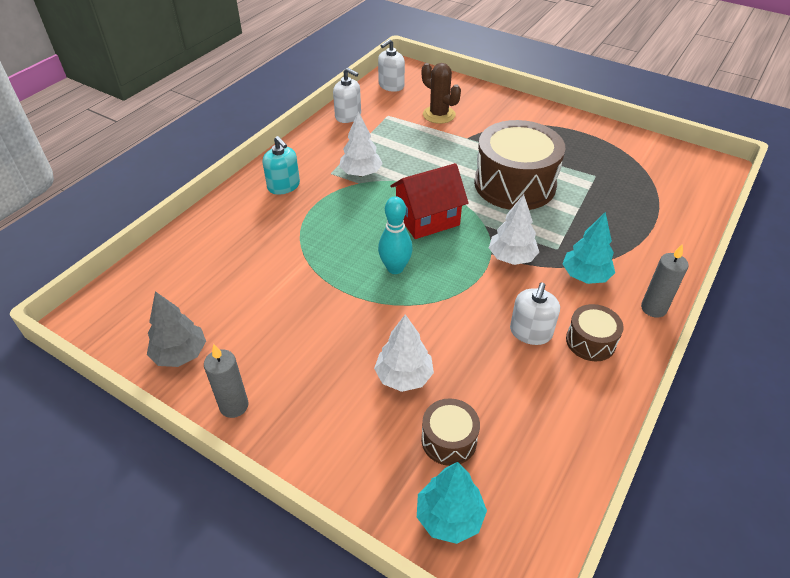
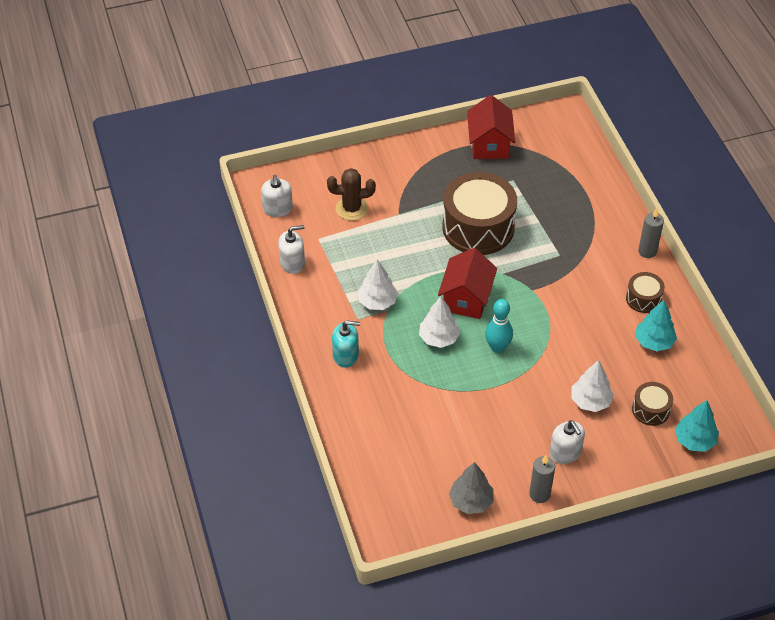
camera: 50 degrees left, 5 degrees up
(511, 257) = (545, 283): white tree -> white tree (438, 338)
(530, 332) = (612, 320): white soap dispenser -> white soap dispenser (565, 452)
(585, 276) = (594, 260): turquoise tree -> turquoise tree (654, 342)
(610, 144) = (489, 144): none -> red house

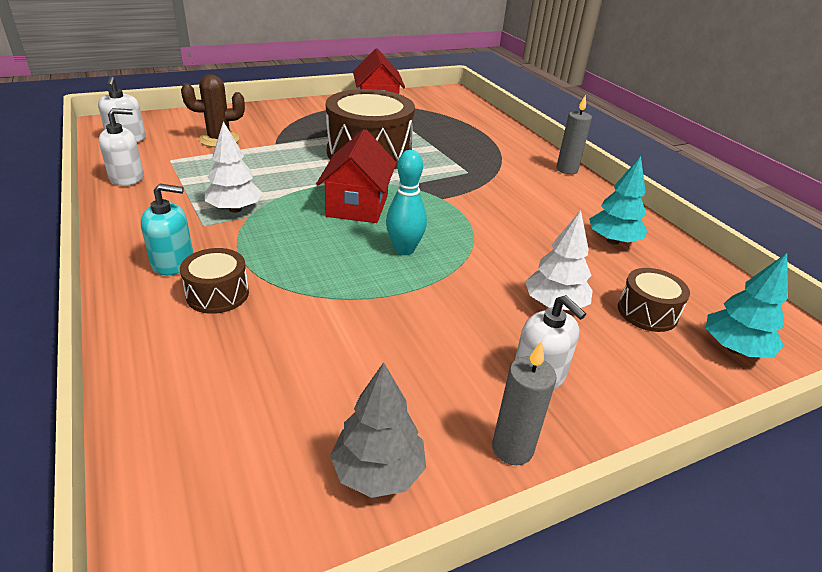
camera: 10 degrees left, 15 degrees down
(438, 338) = (319, 242): white tree -> none
(643, 299) = (580, 204): brown drum -> brown drum (217, 294)

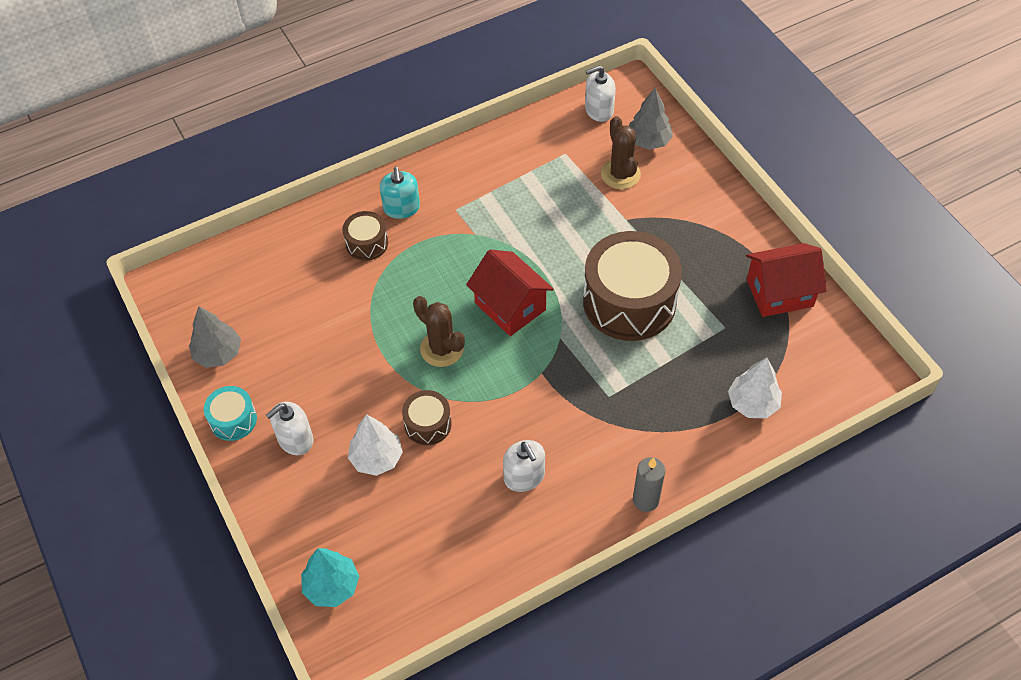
camera: 90 degrees right, 20 degrees up
(127, 177) = (522, 138): white soap dispenser -> white soap dispenser (524, 476)
(188, 125) = (648, 141): none -> grey tree
(235, 209) = (484, 222): white tree -> white tree (752, 403)
(357, 206) = (510, 306): red house -> red house turned 45 degrees clockwise
(404, 249) = (442, 349): turquoise bowling pin -> brown cactus
(512, 448) = (233, 420): grey candle -> turquoise drum
(613, 241) = (486, 523): turquoise tree -> none
(647, 312) = (373, 529): brown drum -> brown drum (428, 424)

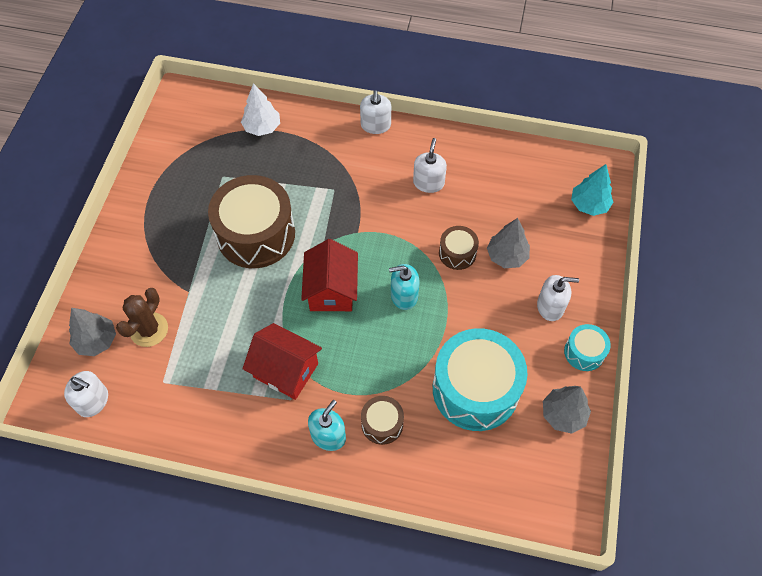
camera: 140 degrees left, 5 degrees up
(311, 320) = (475, 389): none -> turquoise drum
(376, 458) = (506, 256): white tree -> grey tree
(442, 349) = (404, 295): brown cactus -> turquoise soap dispenser
(645, 500) = (375, 125): grey candle -> white soap dispenser
(779, 293) = (166, 171): red house -> red house (285, 370)

